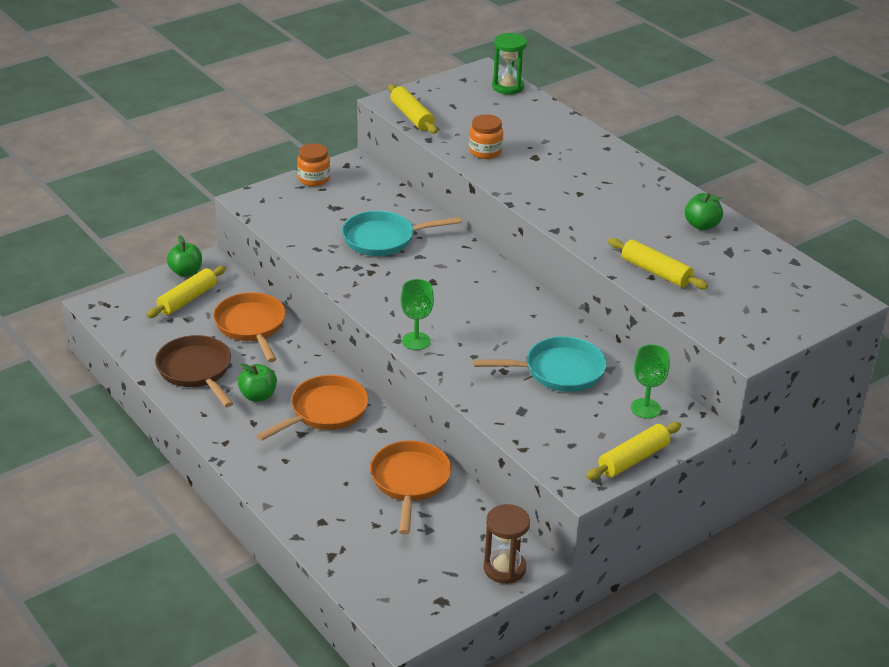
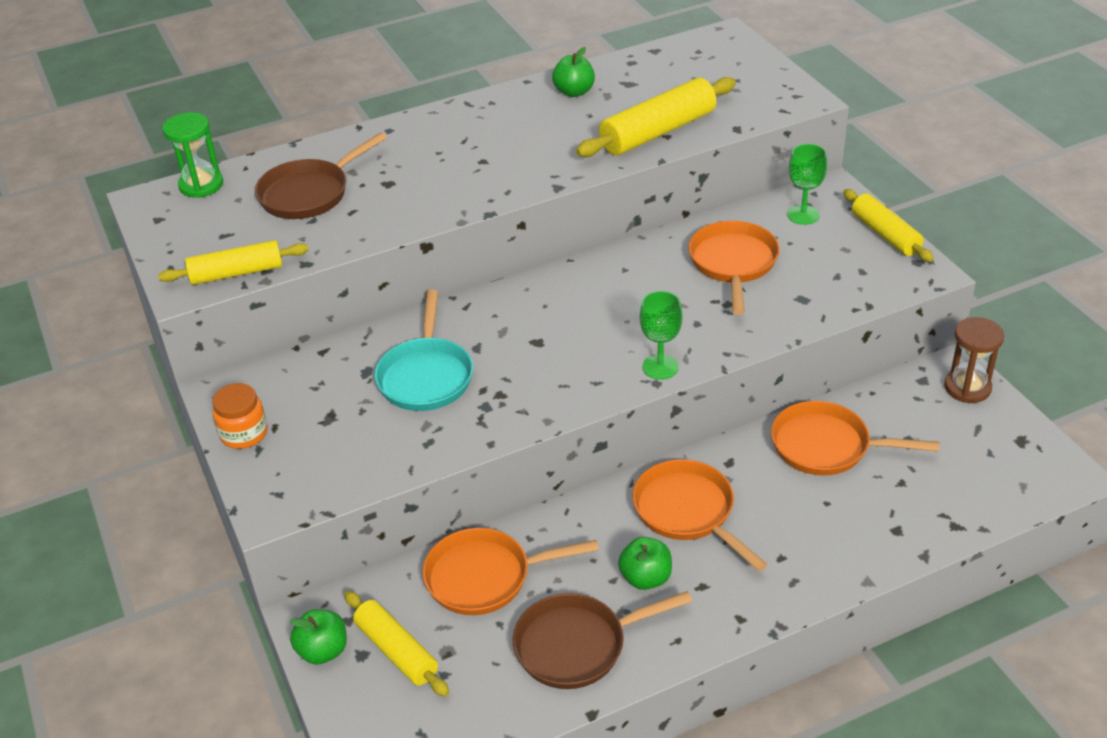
camera: 75 degrees left, 5 degrees up
(485, 151) = (358, 220): orange jar -> none
(511, 128) = (309, 193): none -> brown pan
(558, 371) = (733, 264): turquoise pan -> orange pan
(655, 272) = (658, 132): yellow rolling pin -> yellow rolling pin, size x1.51

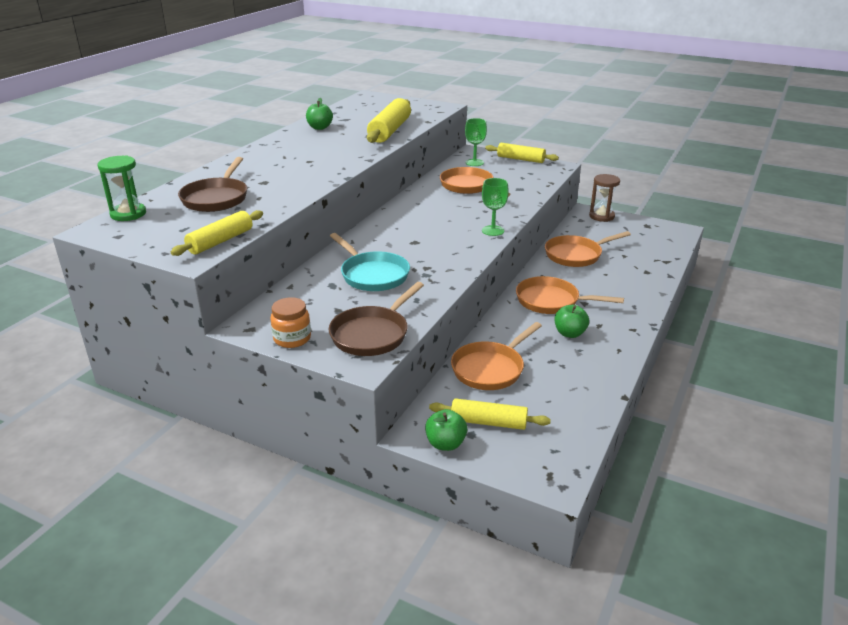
camera: 40 degrees left, 10 degrees down
(577, 645) = (577, 374): brown pan -> brown pan (372, 334)

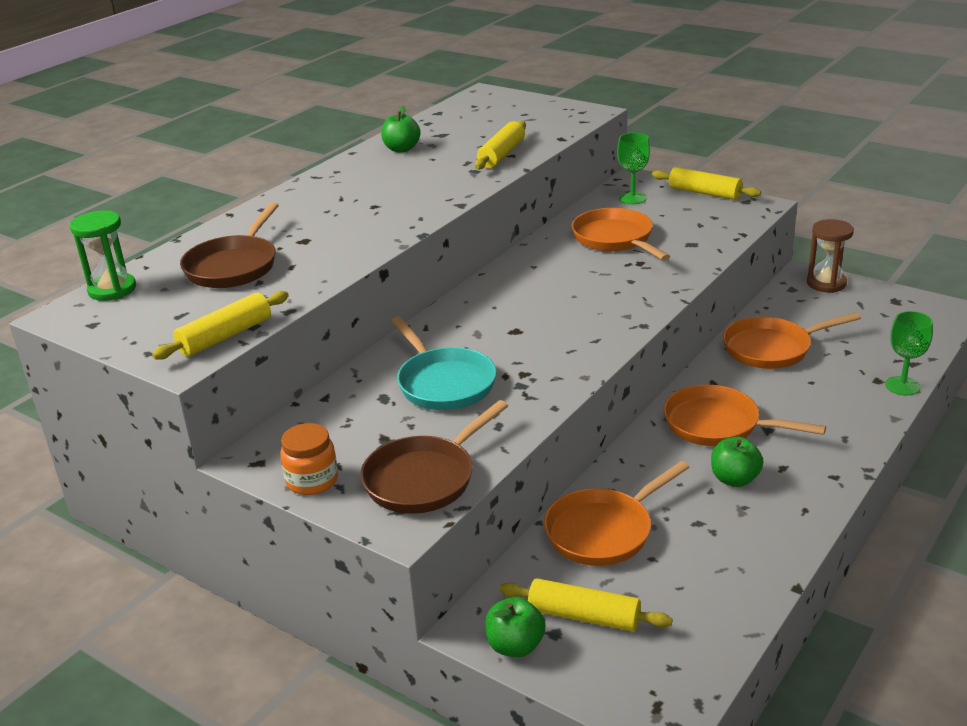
camera: 10 degrees right, 0 degrees up
(390, 131) = (501, 154): yellow rolling pin -> yellow rolling pin, size x0.66
(493, 231) = (635, 315): green goblet -> green goblet (902, 386)

